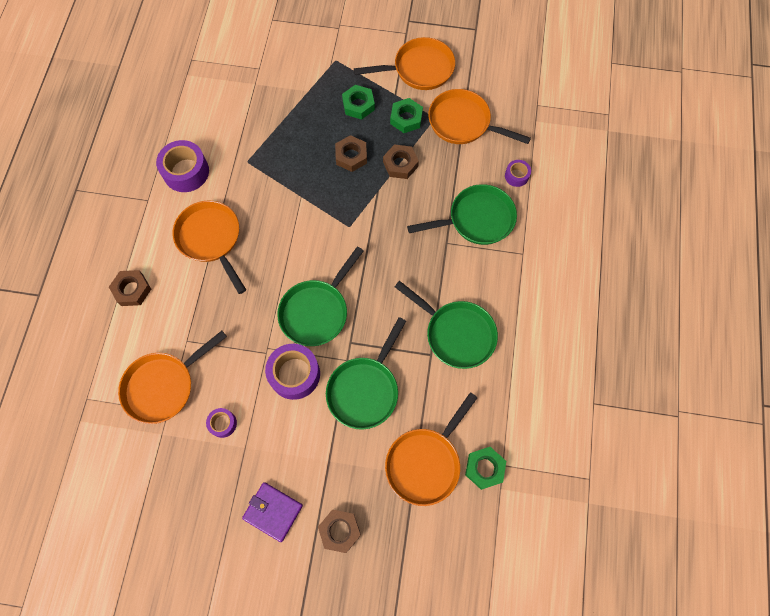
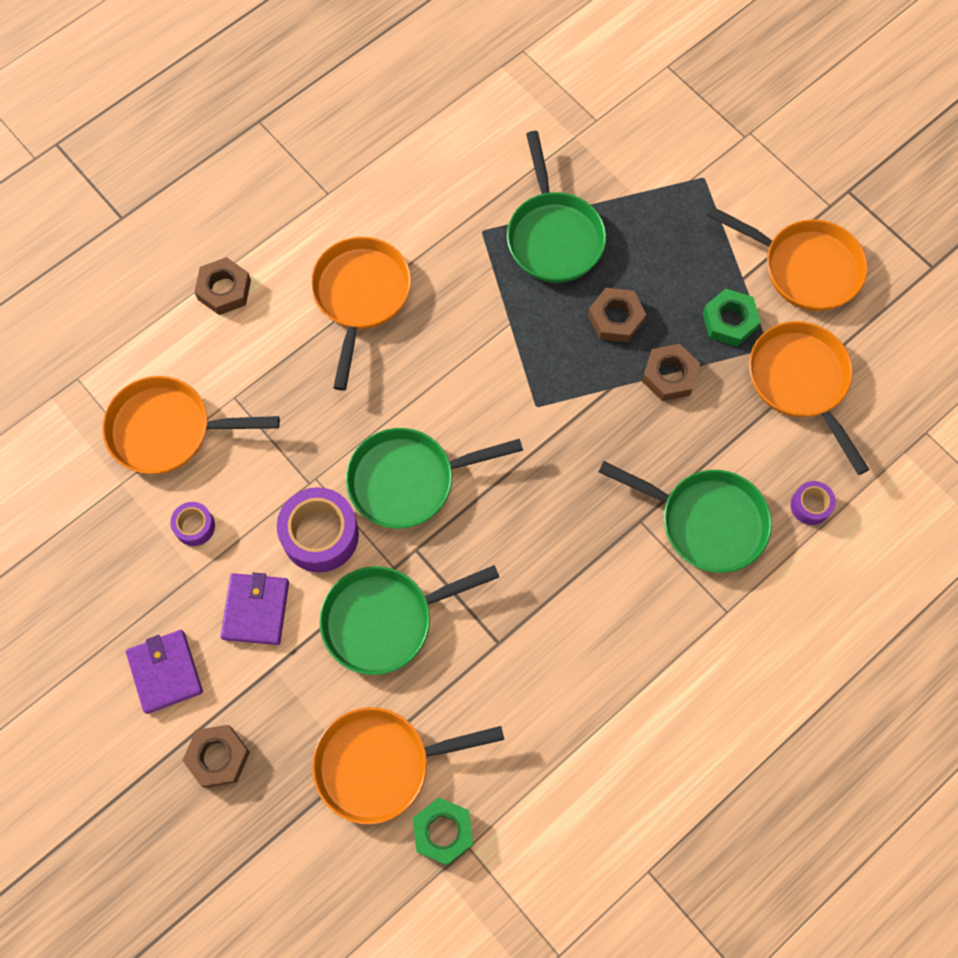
camera: 40 degrees right, 0 degrees up
(186, 172) = (400, 191): purple tape -> none
(294, 439) = (256, 610): none -> purple wallet
(358, 105) = (682, 258): green nut -> none
(456, 333) = (552, 643): green pan -> green pan (553, 236)

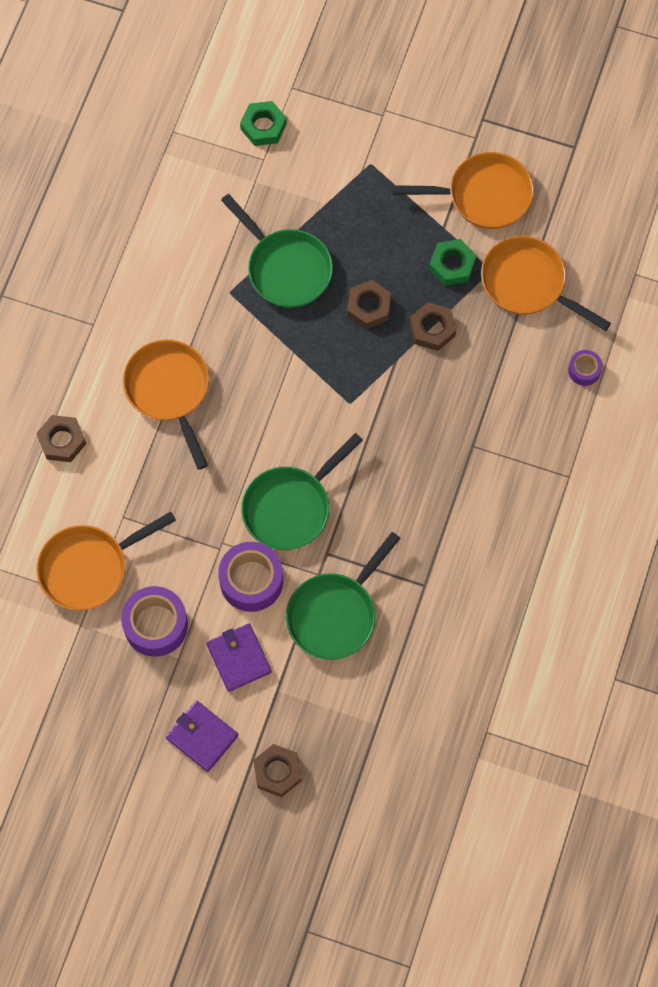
camera: 30 degrees left, 0 degrees up
(195, 526) = (155, 625): purple tape -> purple tape, size x1.90
(380, 764) = (393, 712): orange pan -> none
(443, 832) = (463, 732): green nut -> green nut (263, 126)
(706, 521) = (518, 421): green pan -> none

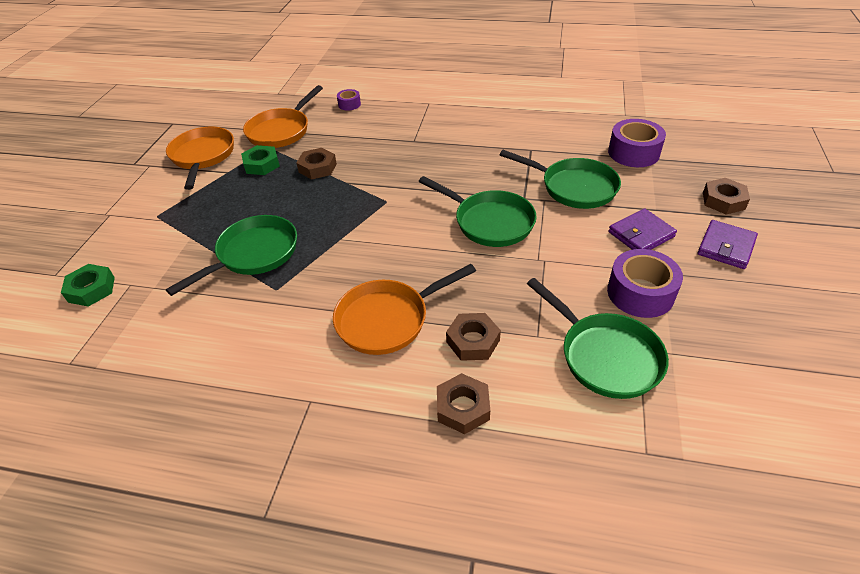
camera: 95 degrees left, 25 degrees down
(89, 568) = (605, 356): orange pan -> green pan
(251, 581) = (566, 236): purple tape -> purple tape (633, 153)
(369, 307) = (297, 201): brown nut -> brown nut (473, 341)

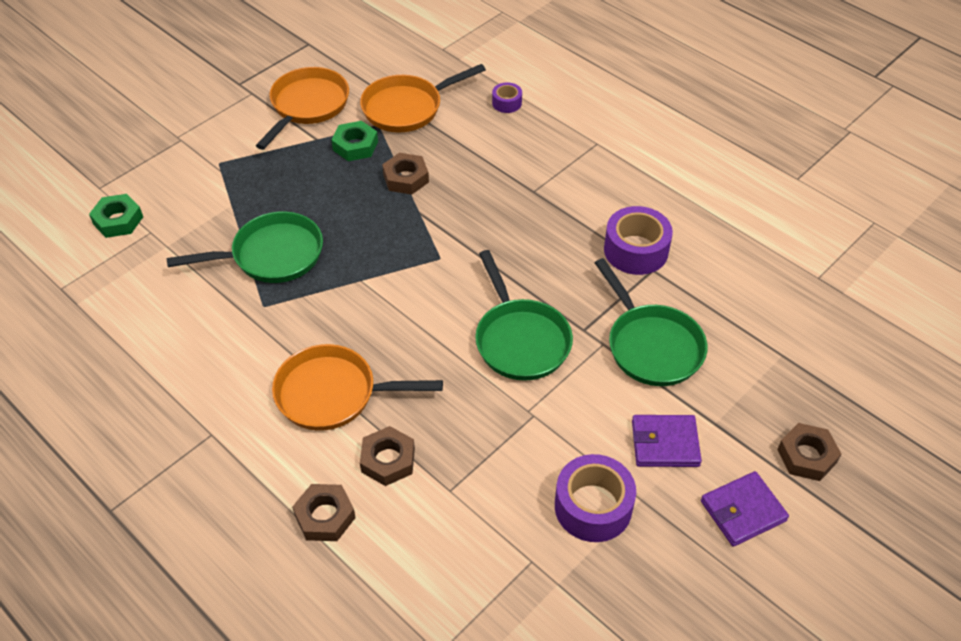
camera: 30 degrees right, 5 degrees up
(605, 356) = (492, 547): green pan -> none
(633, 153) = (770, 336): purple tape -> purple tape (636, 250)

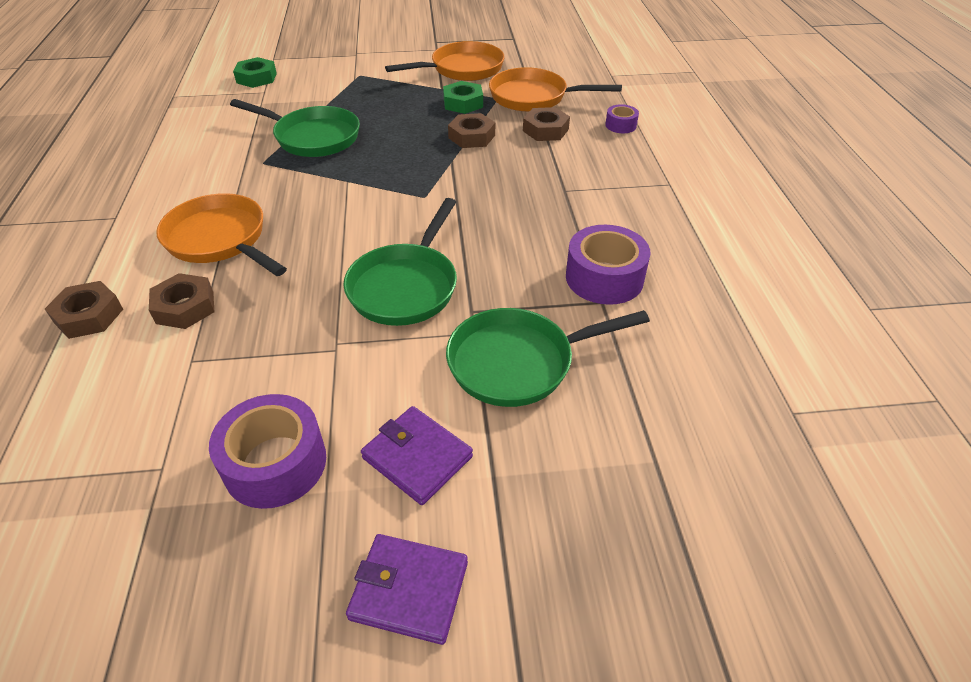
camera: 40 degrees right, 5 degrees down
(651, 346) = (518, 362): green pan -> green pan turned 60 degrees clockwise
(806, 456) = (558, 590): brown nut -> brown nut (545, 130)

